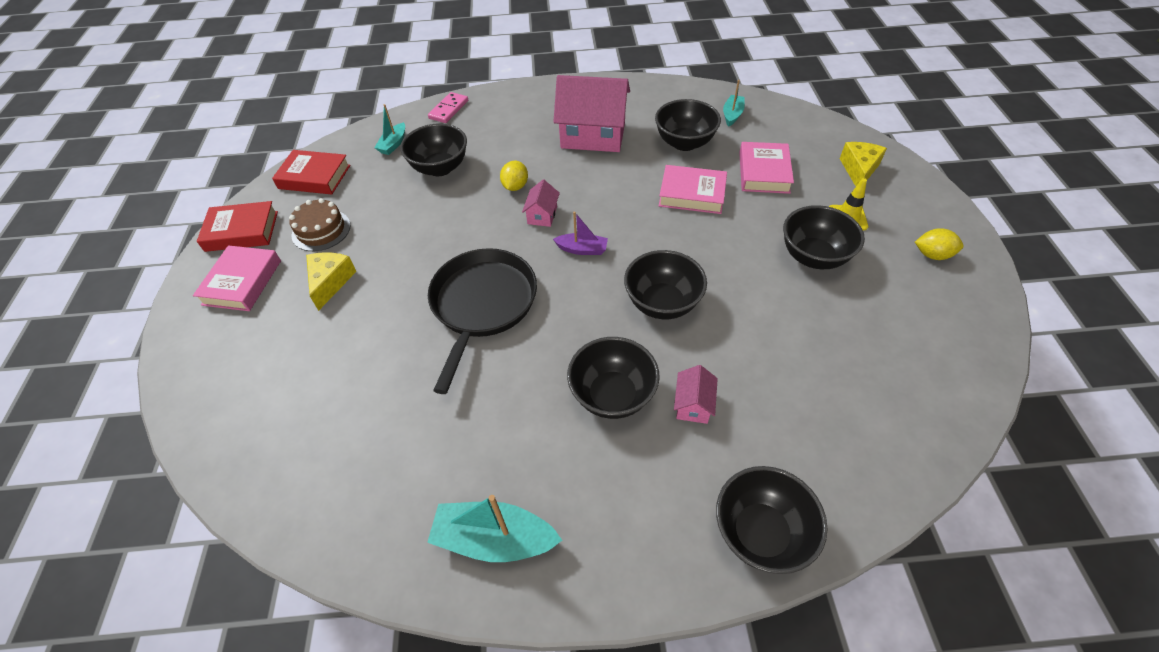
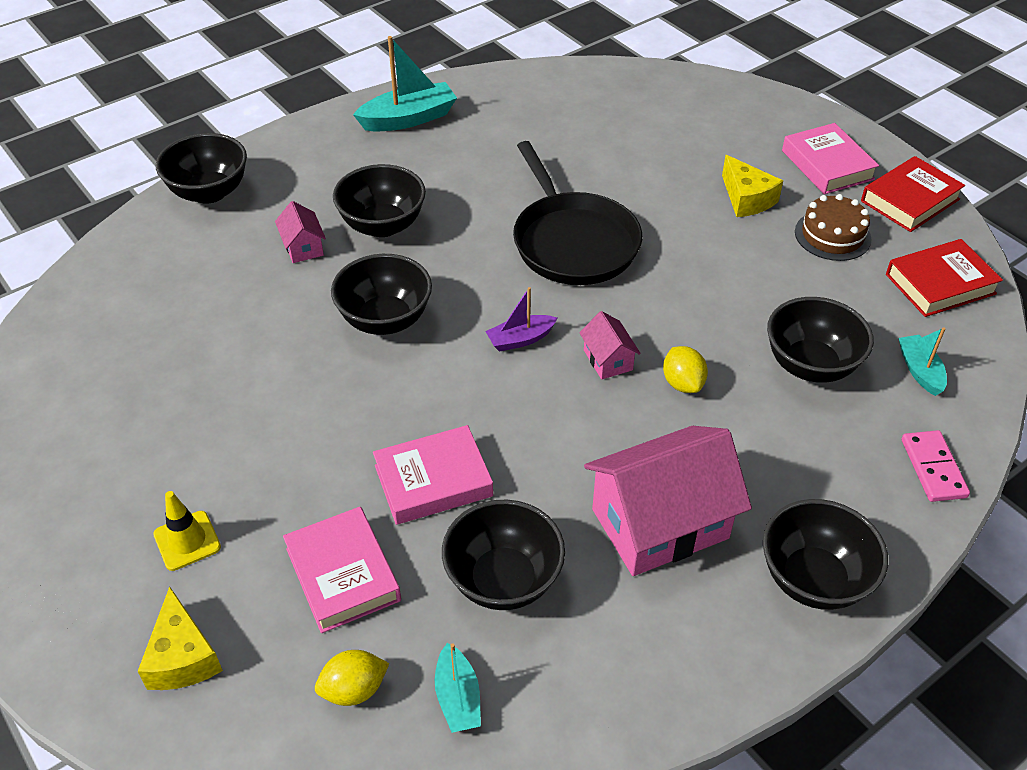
camera: 145 degrees right, 5 degrees down
(813, 256) = (223, 454): black bowl -> black bowl (814, 579)
(932, 255) = (55, 528): yellow lemon -> yellow lemon (354, 689)

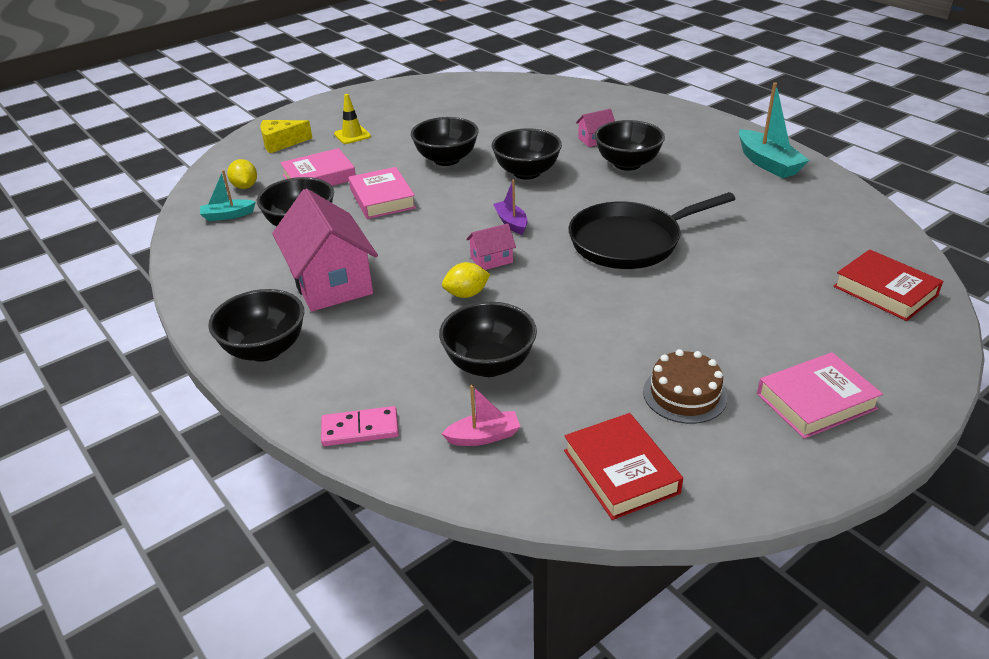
camera: 90 degrees right, 10 degrees down
(209, 192) = (644, 105): black bowl -> black bowl (446, 159)
(746, 199) = (727, 338): yellow cheese -> none
(910, 200) = (774, 466): red book -> red book (885, 291)
(920, 371) = (483, 436): turquoise boat -> pink boat

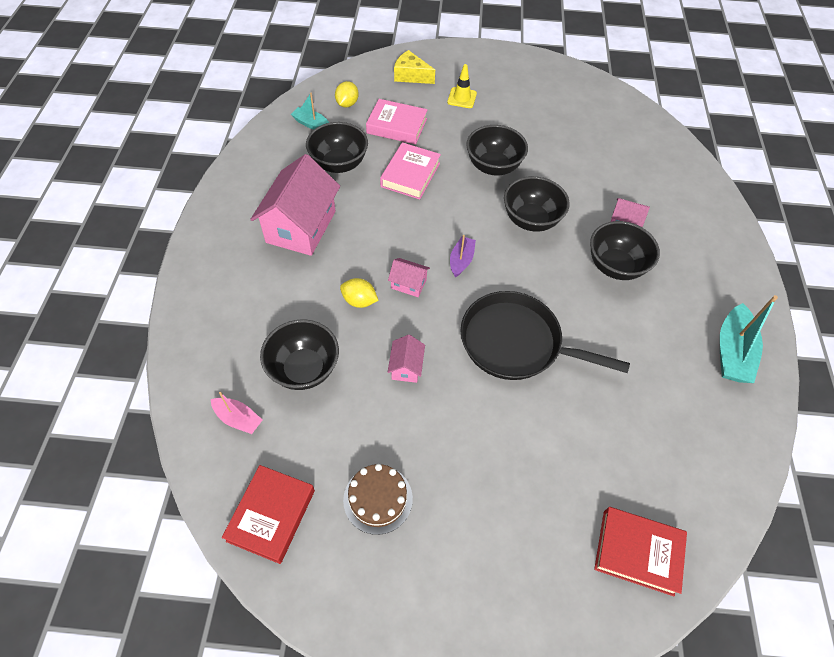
camera: 40 degrees right, 20 degrees up
(265, 349) = (214, 253): black bowl -> none
(360, 429) = (191, 354): pink domino -> none
(573, 306) = (406, 367): none -> pink house
(816, 401) = (448, 587): pink book -> none
(885, 291) = (637, 552): red book -> red book turned 75 degrees counterclockwise

